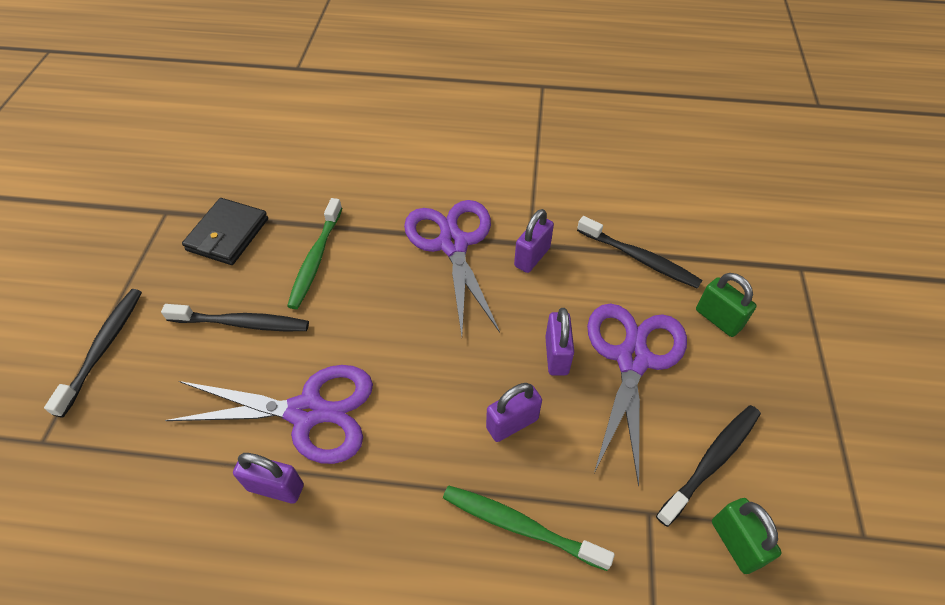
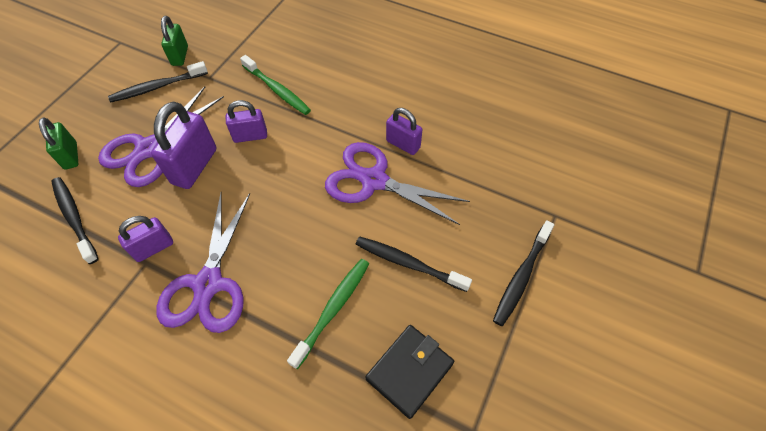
camera: 160 degrees left, 5 degrees up
(556, 355) = (194, 166): purple padlock -> purple padlock, size x1.61

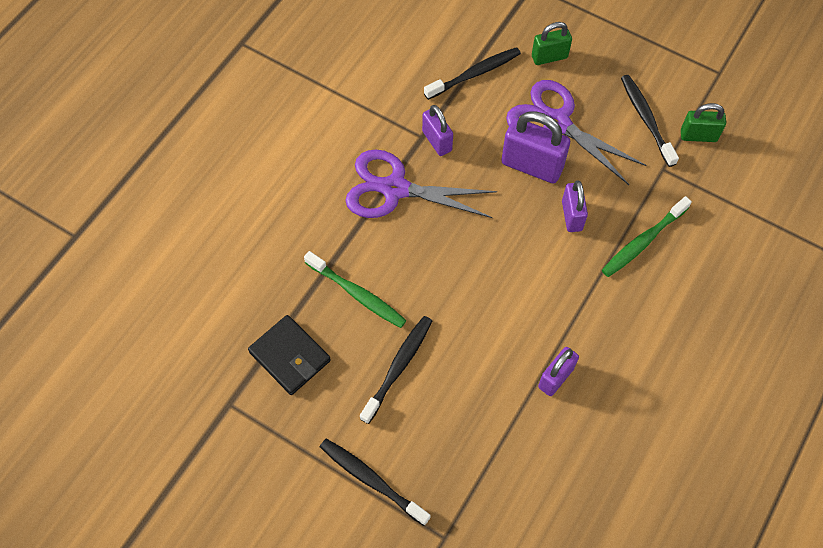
camera: 95 degrees right, 5 degrees up
(374, 180) = (504, 341): purple scissors -> none

